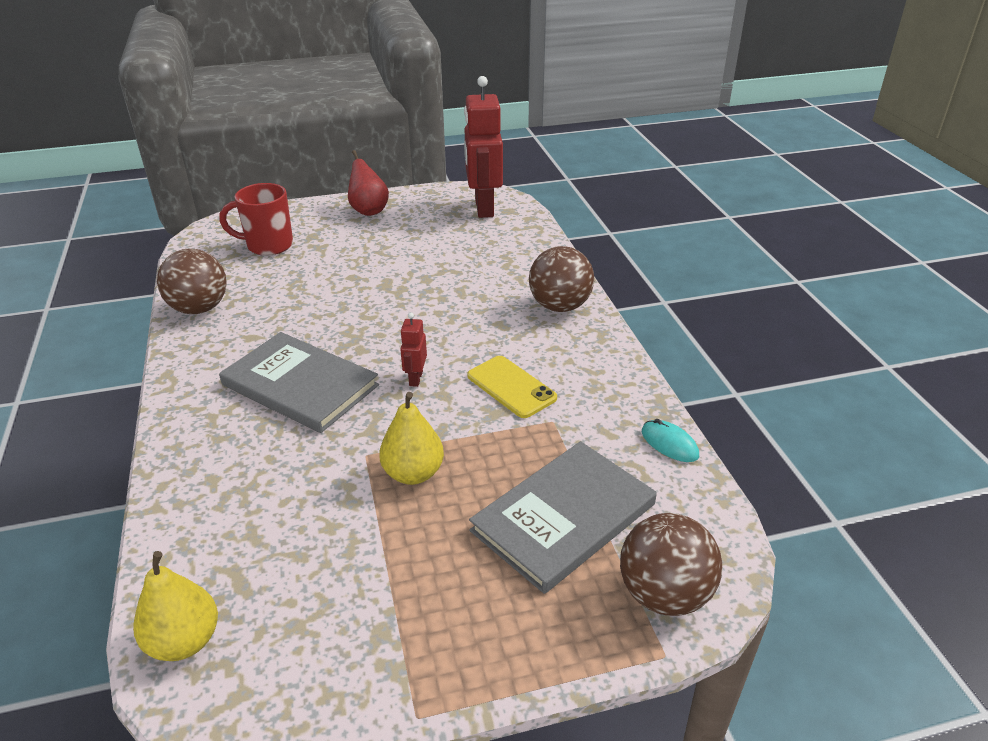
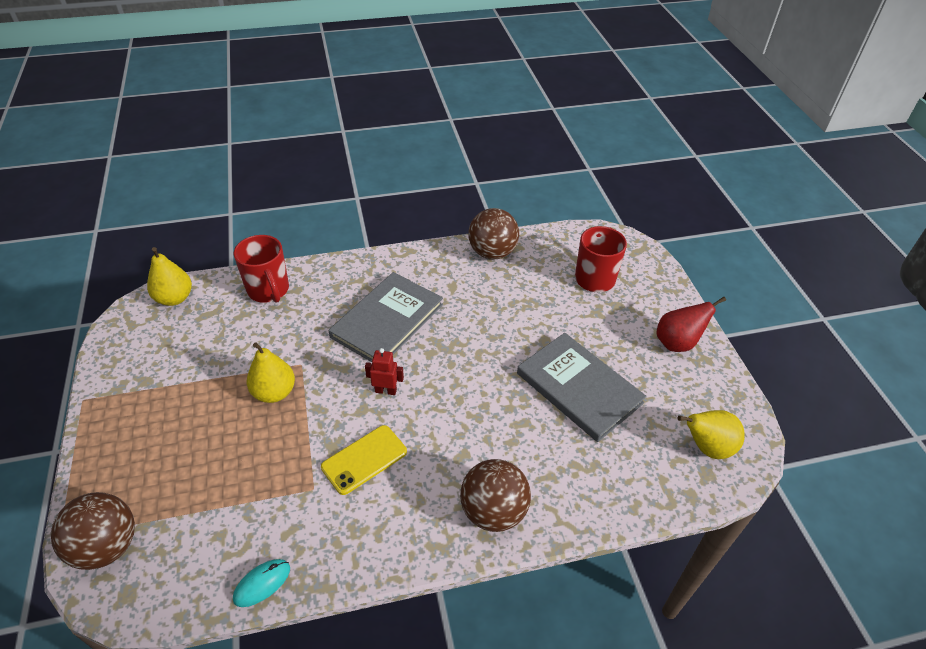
camera: 90 degrees right, 10 degrees up
(204, 512) = (269, 290): none -> red mug
(483, 208) = (707, 447): red robot -> yellow pear
(564, 517) = (201, 487): grey book -> grey book (579, 388)

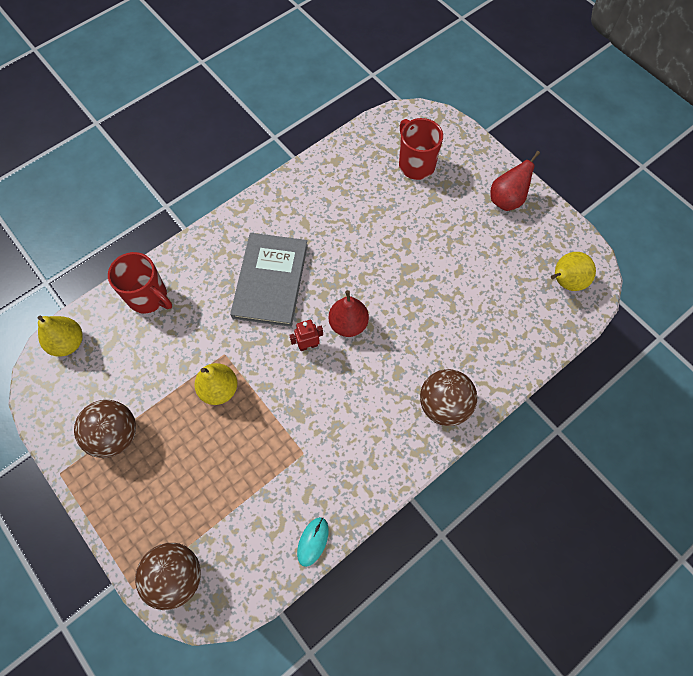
camera: 25 degrees left, 20 degrees up
(364, 459) = (327, 411): yellow phone -> none
(438, 388) = (348, 324): none -> red pear
(492, 252) = (319, 174): brown ball -> brown ball (115, 435)
(579, 388) = (453, 274): grey book -> none

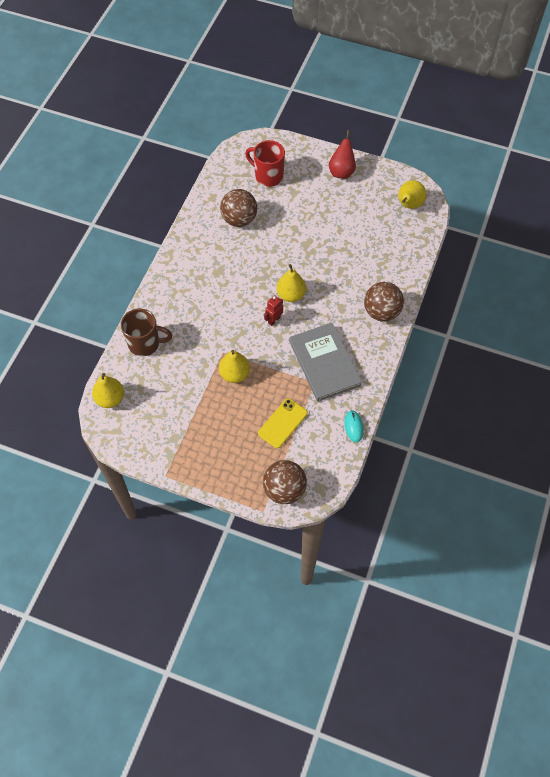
camera: 30 degrees left, 5 degrees down
(115, 435) = (186, 435): brown ball -> brown ball (239, 219)
(149, 297) = (145, 343): red mug -> brown mug
(232, 485) = (282, 423): none -> yellow phone
(270, 281) = (221, 294): grey book -> grey book (324, 363)
(348, 324) = (291, 295): red pear -> yellow pear

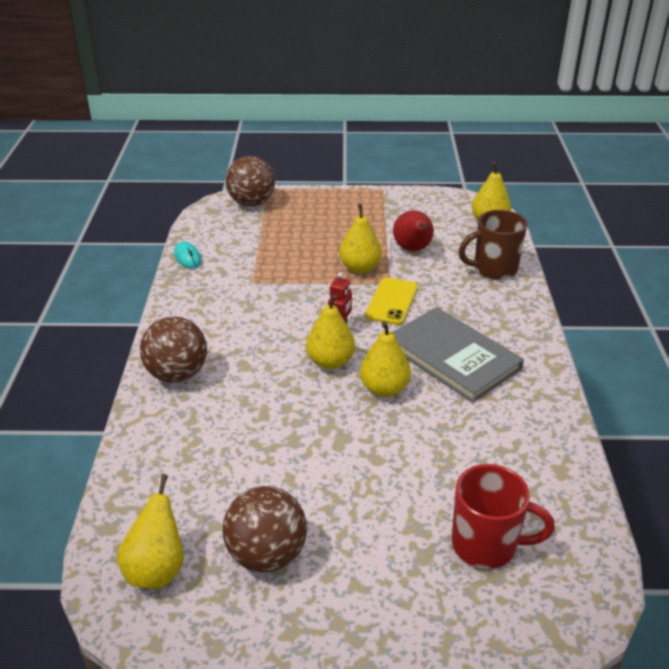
camera: 160 degrees right, 25 degrees down
(239, 219) = (483, 445): brown ball -> brown ball (267, 555)
(270, 267) = (384, 389): none -> yellow pear
(282, 423) = (277, 243): yellow phone -> yellow phone (392, 301)
(324, 363) = (246, 301): grey book -> grey book (453, 356)
(341, 172) = (332, 605): red pear -> red pear (413, 249)

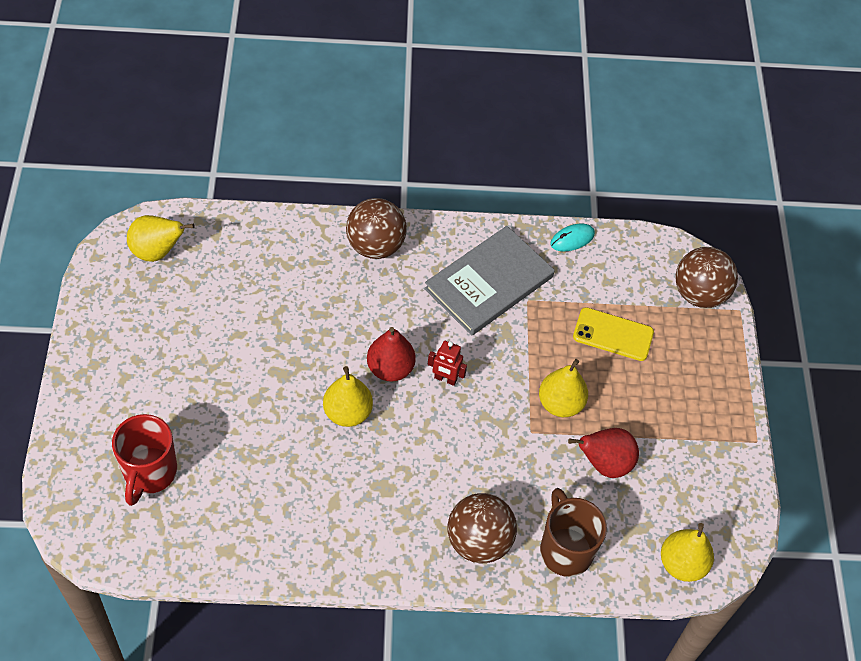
camera: 85 degrees right, 20 degrees up
(267, 555) = (161, 319): brown ball -> brown ball (479, 541)
(330, 362) = (390, 368): yellow pear -> red pear
(392, 301) = (494, 431): yellow phone -> yellow phone (613, 334)
(453, 356) = (396, 481): grey book -> grey book (489, 283)

